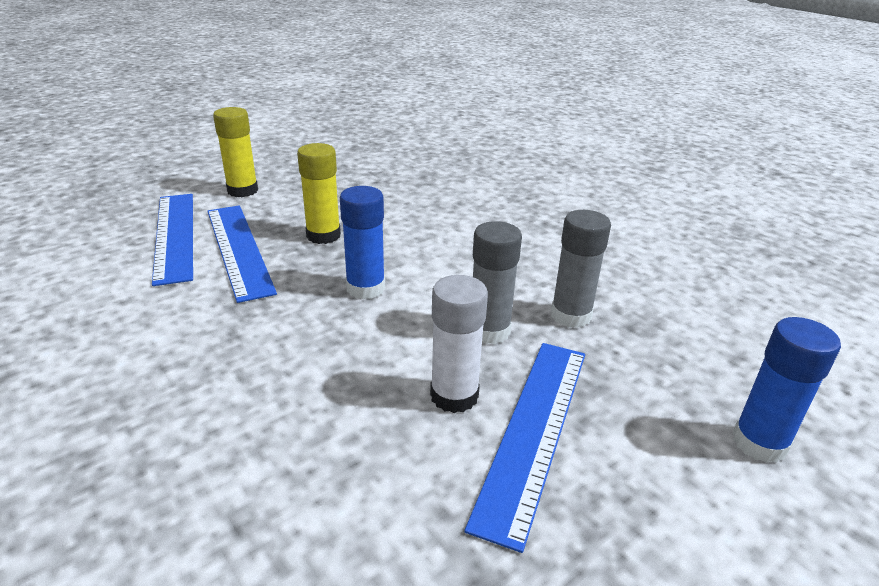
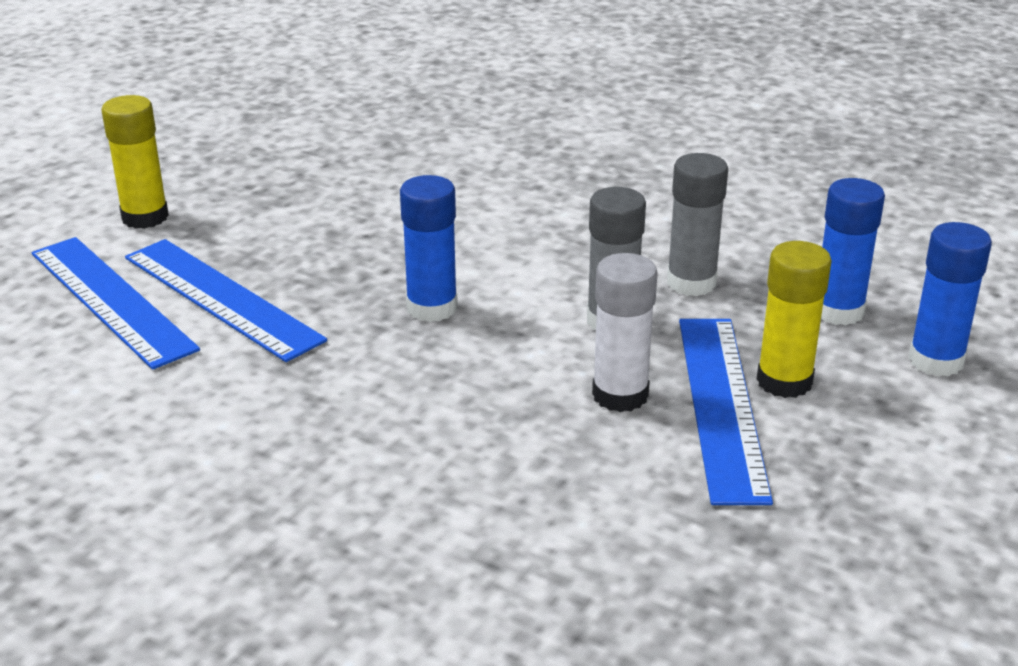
camera: 20 degrees left, 0 degrees up
(323, 235) = (320, 255): yellow glue stick -> yellow glue stick (784, 381)
(684, 370) = (838, 311): none -> blue glue stick

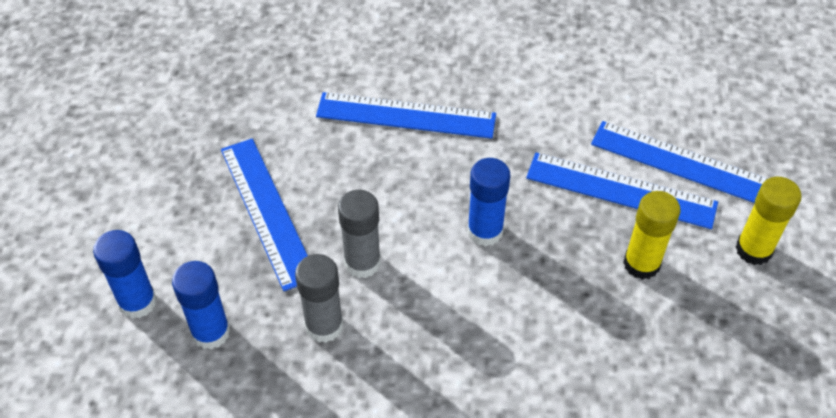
camera: 155 degrees right, 20 degrees up
(431, 464) = (406, 115): none -> blue ruler
(620, 395) = (329, 198): white glue stick -> none
(784, 381) = (234, 245): yellow glue stick -> yellow glue stick (641, 264)

